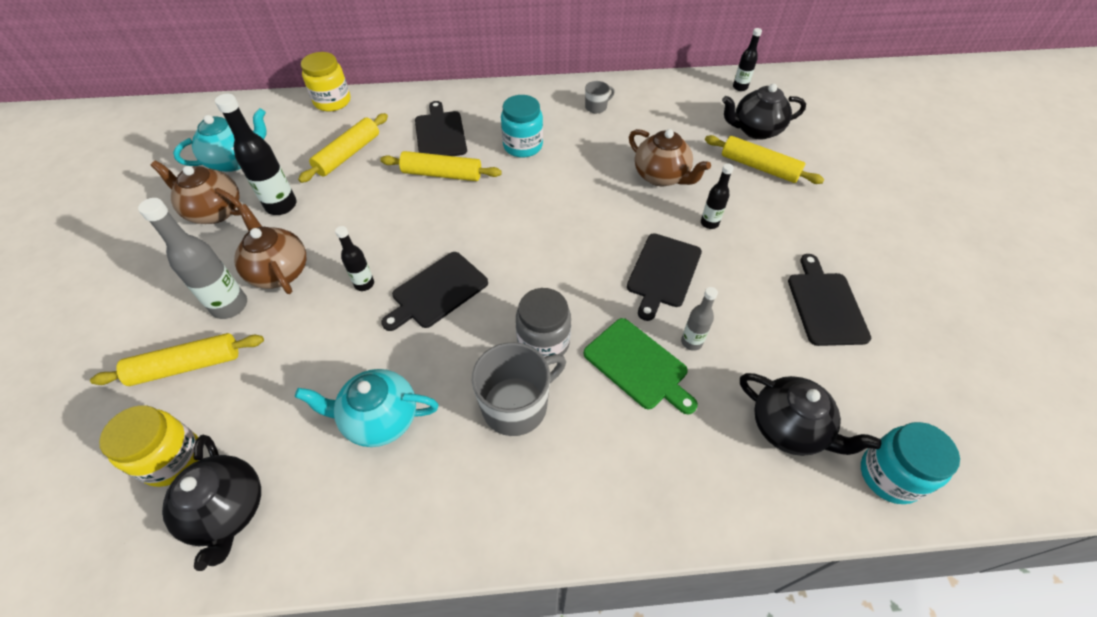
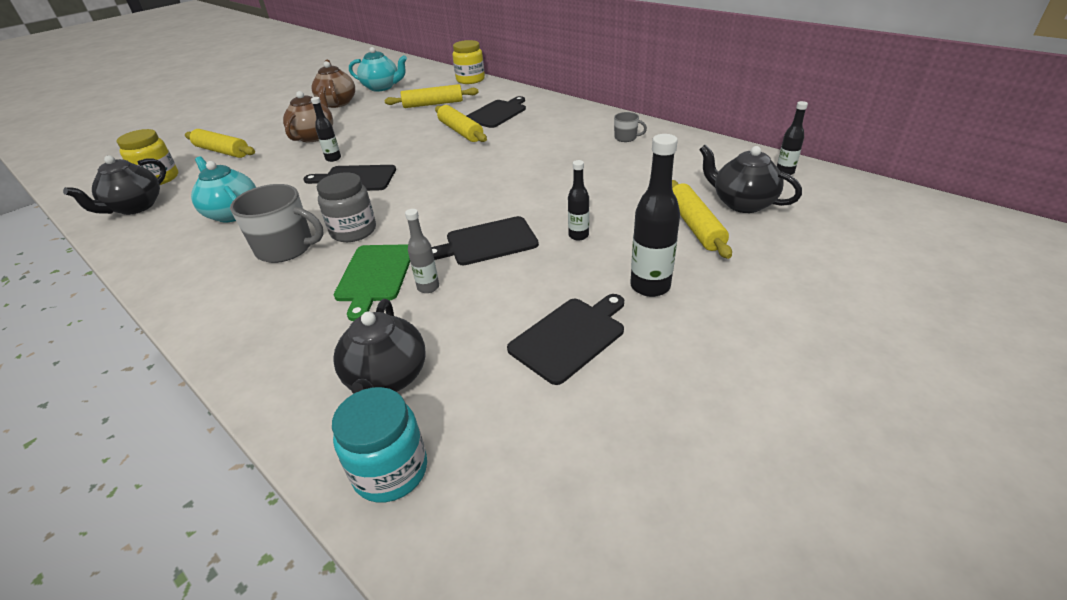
camera: 50 degrees right, 15 degrees down
(230, 306) = (274, 139): grey bottle -> none
(281, 206) = (365, 112): black bottle -> black bottle (650, 286)
(523, 146) = (533, 138): turquoise jar -> none
(662, 176) = (597, 193): brown teapot -> none

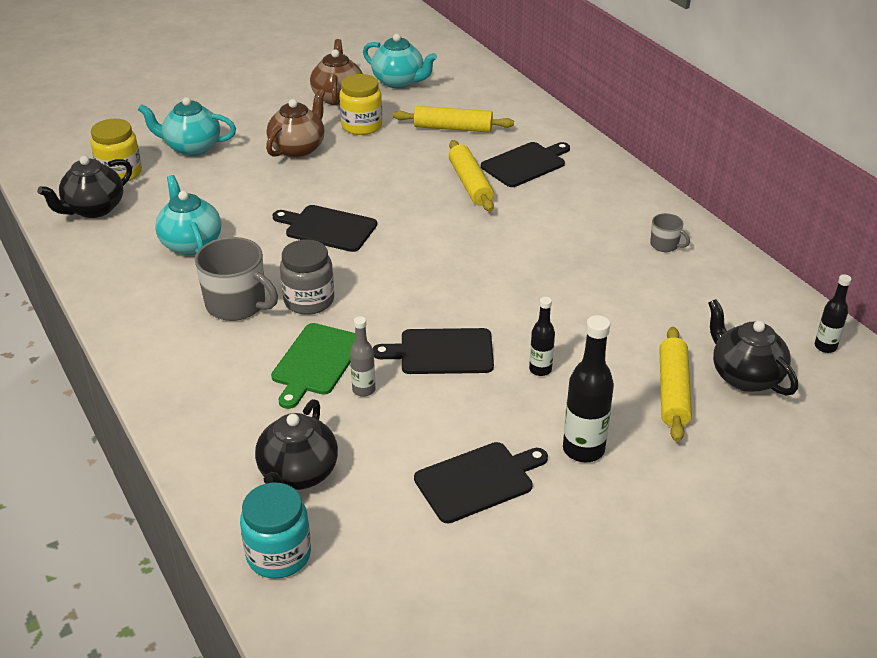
camera: 15 degrees right, 0 degrees up
(222, 151) = (191, 147): yellow rolling pin -> turquoise teapot
(333, 158) = (311, 190): black bottle -> none
(470, 80) = (515, 94): yellow jar -> yellow jar (361, 126)

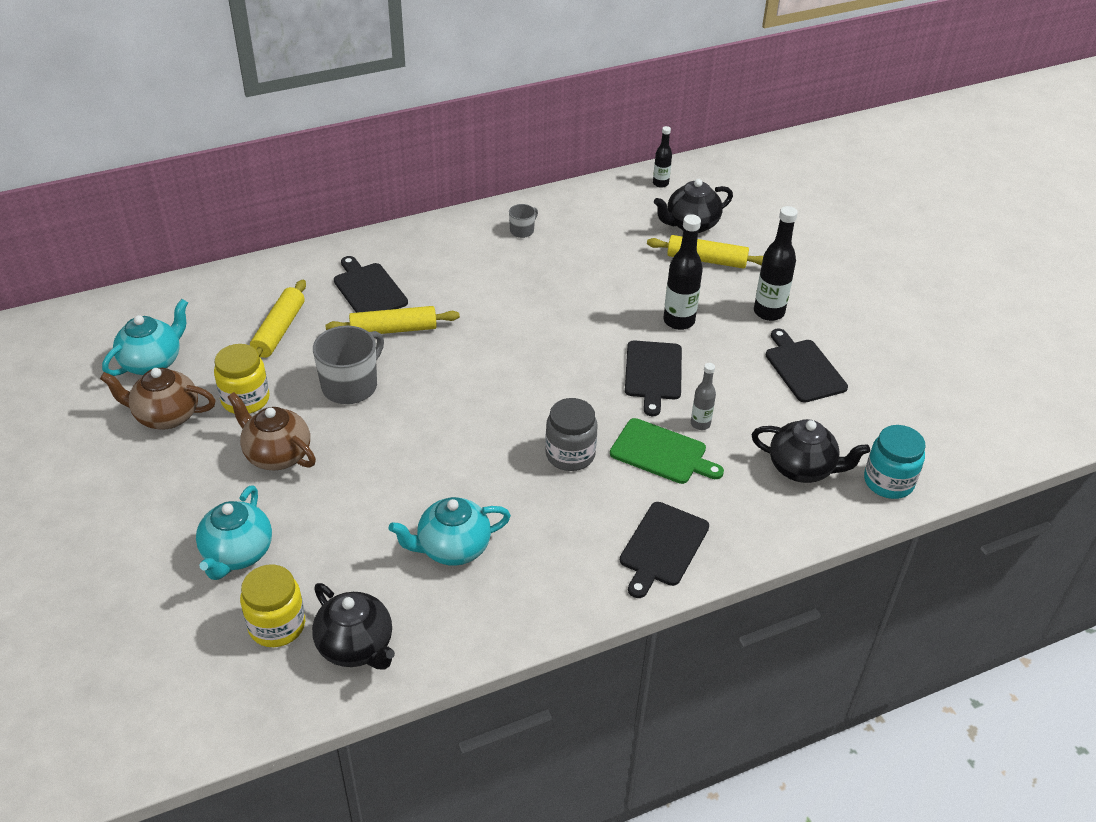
camera: 85 degrees left, 5 degrees up
(237, 304) = (569, 508): grey mug -> grey mug (351, 386)
(327, 228) = (448, 436): black cutting board -> black cutting board (662, 547)
(540, 369) = (679, 321): black bottle -> black bottle, size x1.72

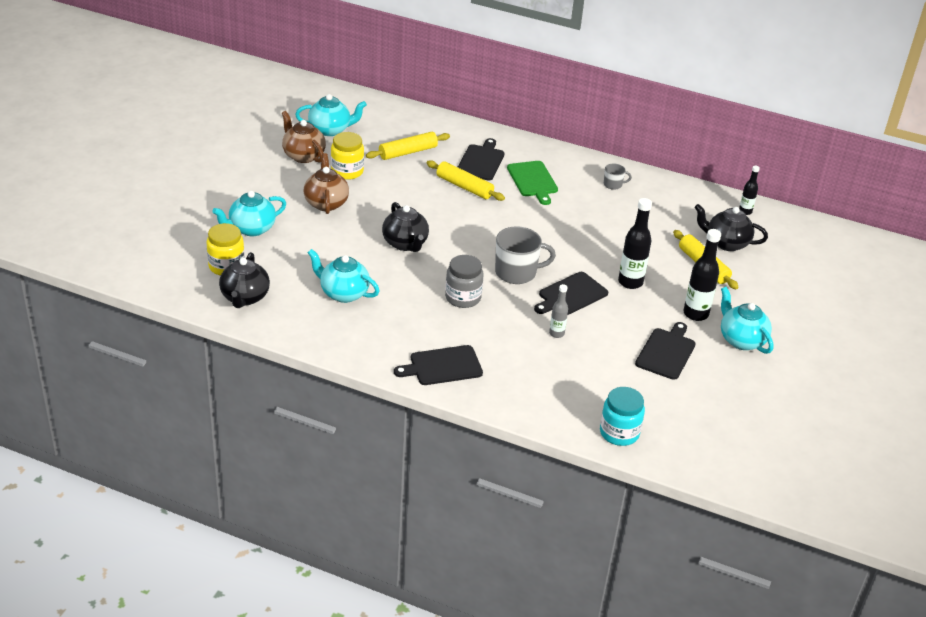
camera: 45 degrees right, 5 degrees down
(351, 386) = (404, 197): grey mug -> grey mug (517, 272)
(662, 453) = (512, 330): green cutting board -> green cutting board (533, 181)
(802, 468) = (579, 392): black teapot -> black teapot (405, 244)
(833, 310) = (741, 340): none -> turquoise teapot

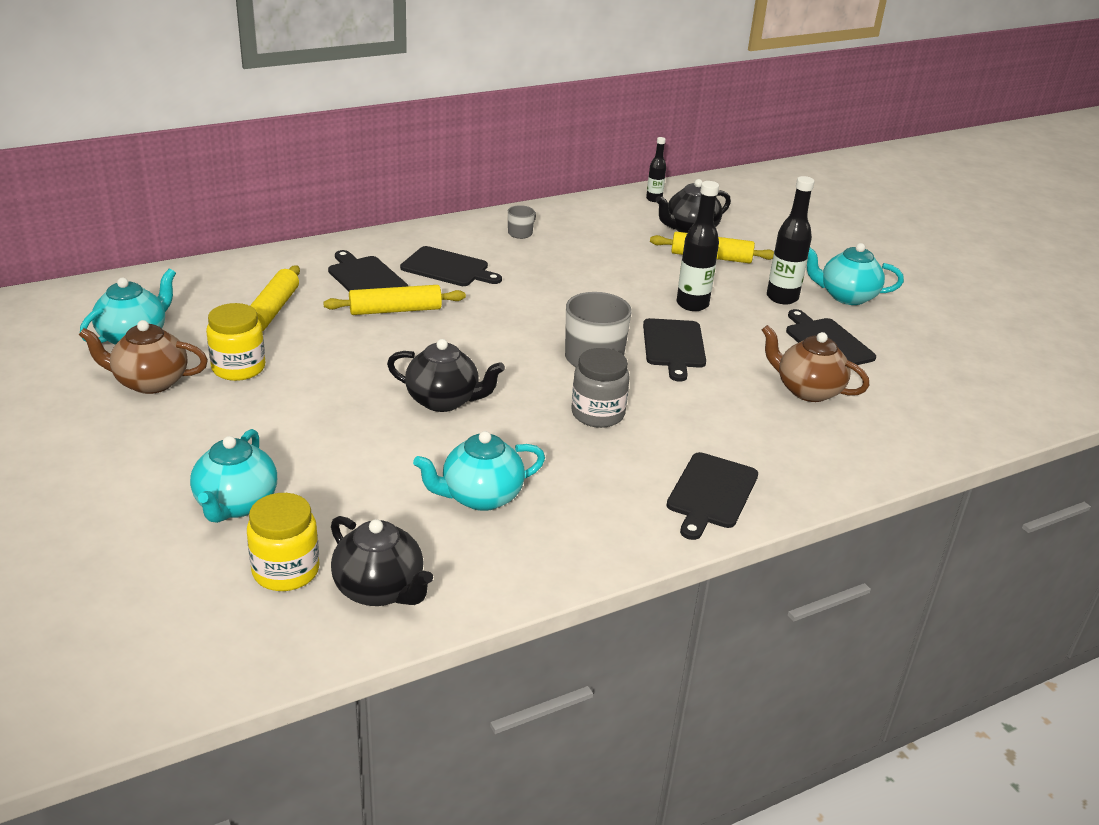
camera: 50 degrees left, 5 degrees down
(326, 203) = (276, 415): brown teapot -> brown teapot (807, 390)
(533, 181) = (448, 268): green cutting board -> black cutting board
(556, 333) = (731, 387): grey bottle -> none
(619, 433) = (936, 435): turquoise jar -> none

